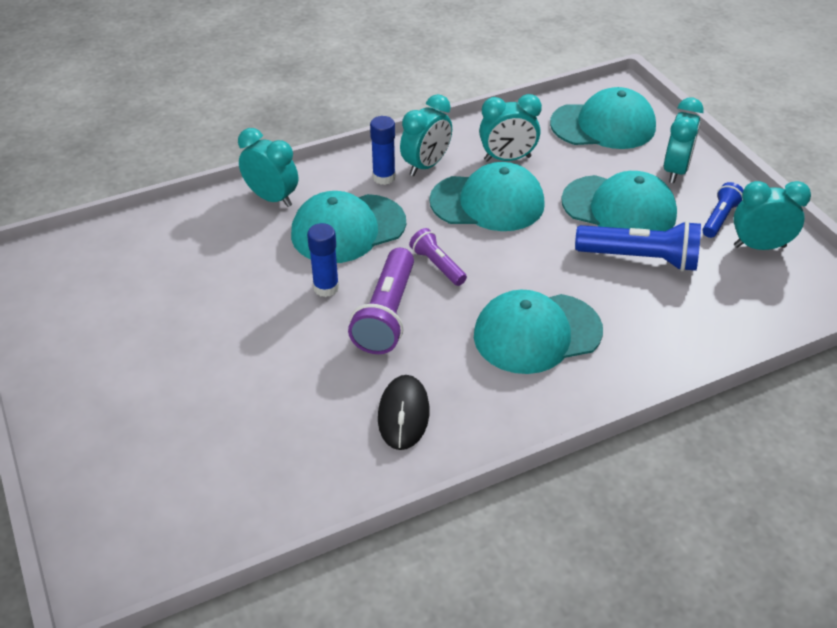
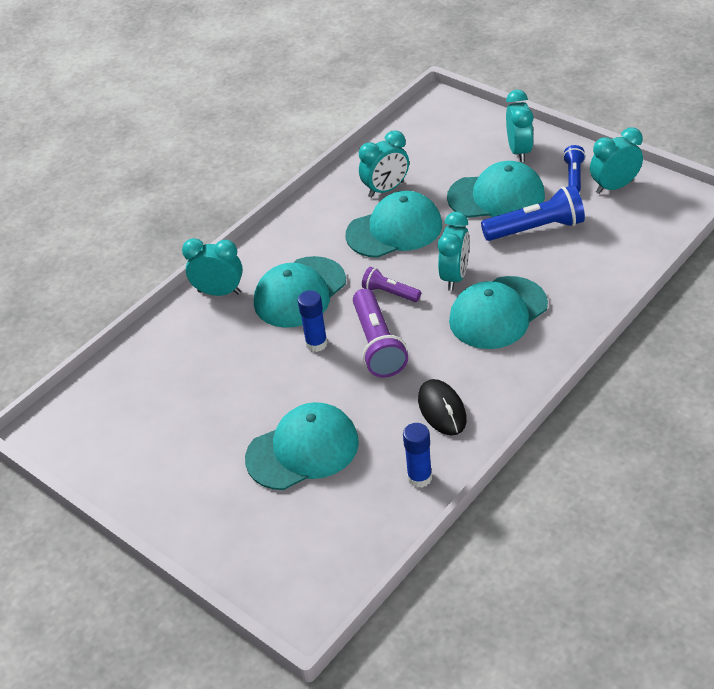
camera: 20 degrees left, 0 degrees up
(384, 177) = (298, 241): blue glue stick -> blue glue stick (419, 477)
(426, 165) = (325, 219): turquoise clock -> turquoise clock (455, 277)
(603, 125) = (442, 135): turquoise cap -> turquoise cap (303, 450)

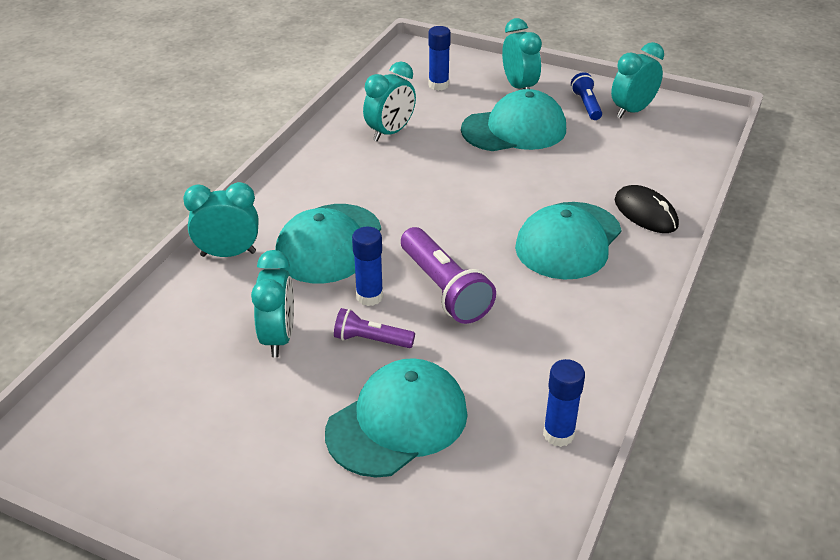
camera: 20 degrees left, 5 degrees down
(390, 293) = (436, 233): purple flashlight -> purple flashlight (371, 340)
(394, 230) = (416, 170): turquoise cap -> none
(442, 409) = (551, 351): black mouse -> black mouse (645, 213)
(446, 142) = (438, 85): none -> blue glue stick
(455, 277) = (504, 209): turquoise clock -> turquoise clock (278, 338)
(536, 229) = (571, 155): blue flashlight -> none

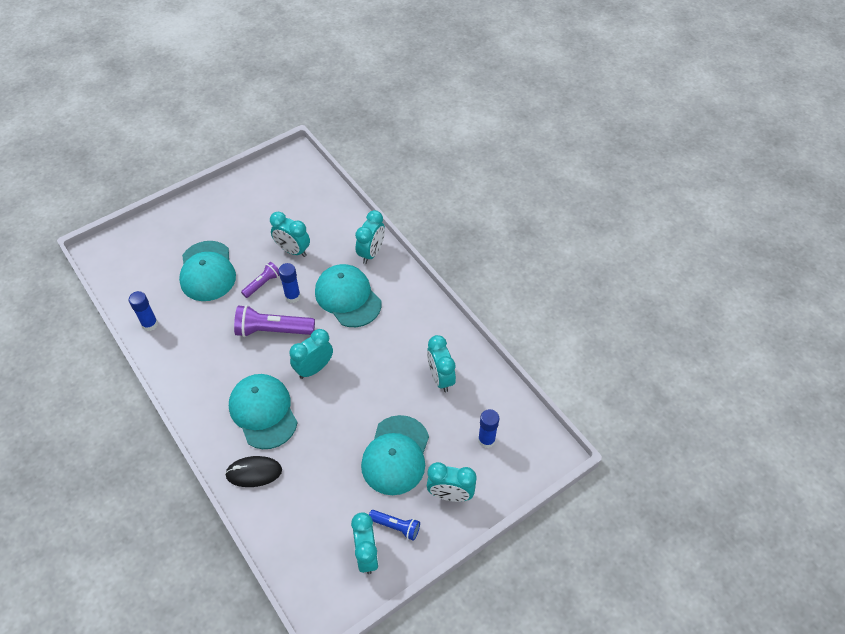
camera: 120 degrees right, 15 degrees up
(467, 226) = (314, 368): none -> turquoise clock

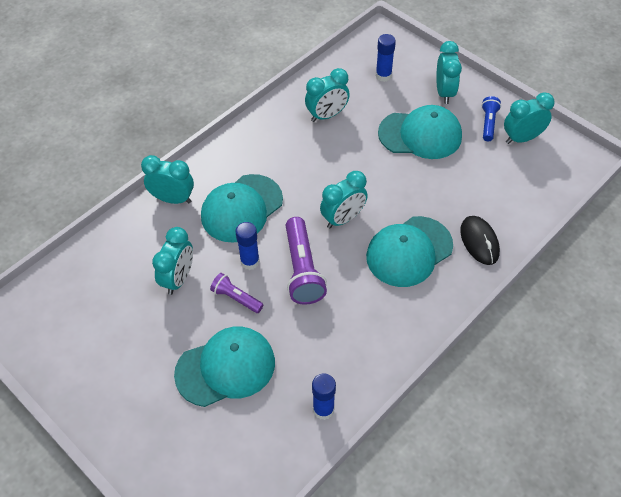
camera: 100 degrees left, 0 degrees up
(314, 368) = (343, 219): turquoise clock -> turquoise clock turned 75 degrees counterclockwise

